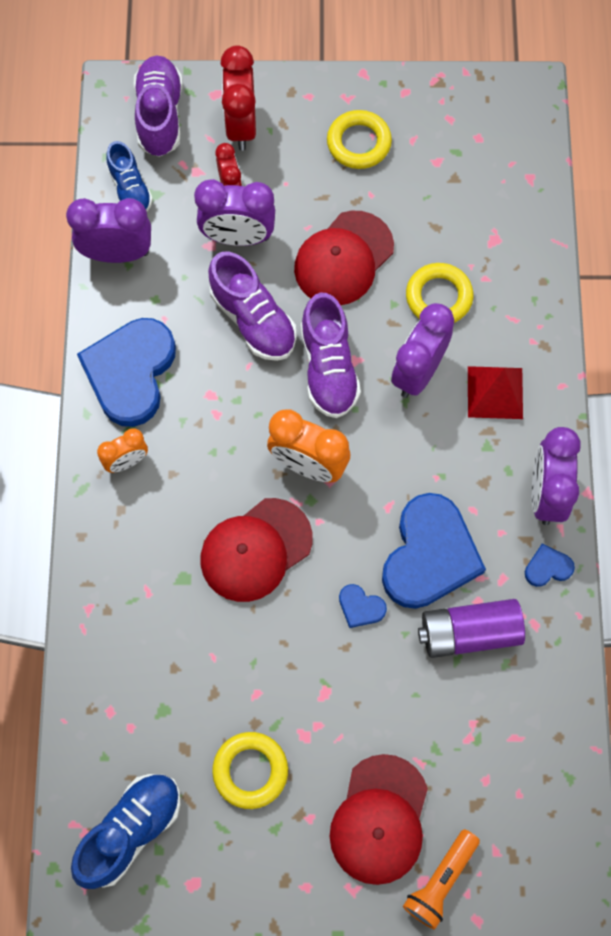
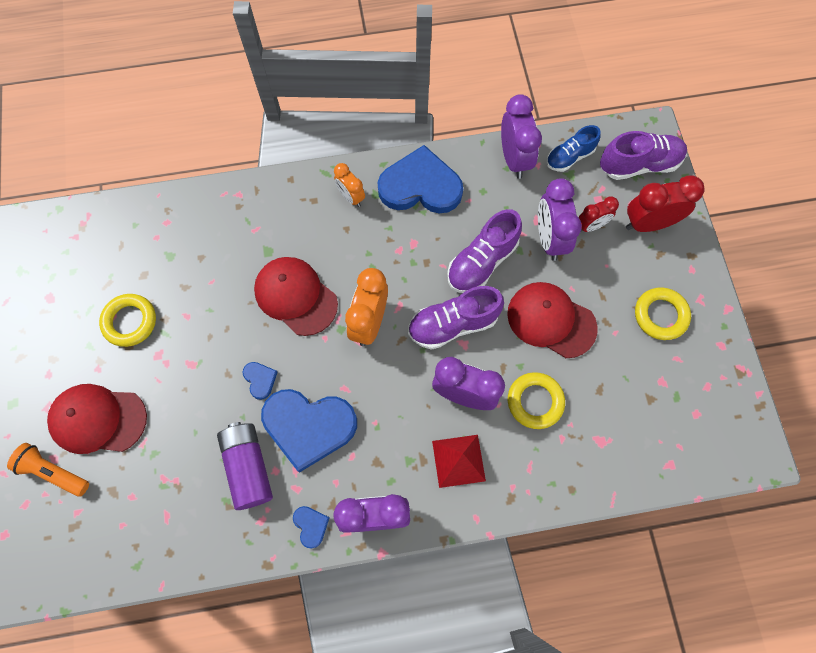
camera: 80 degrees right, 0 degrees up
(130, 831) = (85, 251): blue shoe -> none
(360, 607) = (260, 380): blue heart -> blue heart turned 135 degrees clockwise

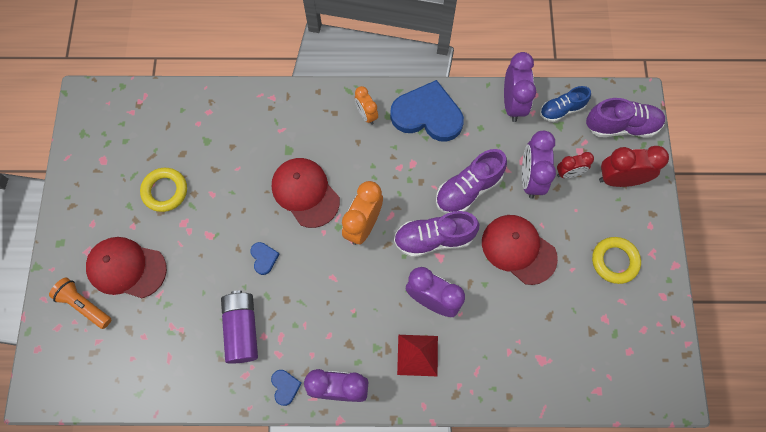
camera: 10 degrees right, 0 degrees up
(309, 426) = (297, 304): blue heart -> none
(535, 401) = (491, 316): yellow ring -> none

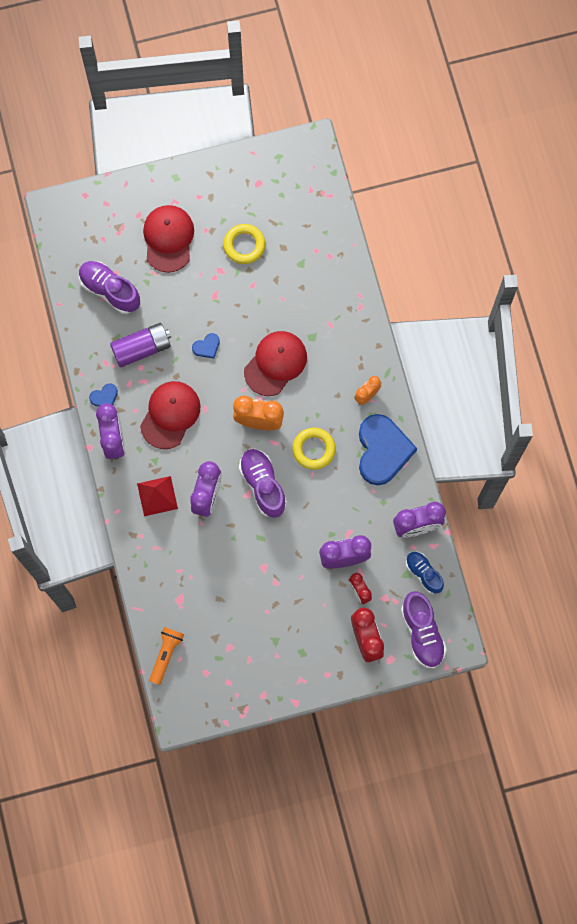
camera: 75 degrees right, 5 degrees up
(84, 305) = (129, 217): orange flashlight -> orange flashlight (166, 654)
(468, 189) = (318, 504): purple shoe -> purple shoe (110, 290)
(518, 249) = (272, 560): red cap -> red cap (170, 415)
(614, 261) = (284, 647): yellow ring -> yellow ring (313, 449)

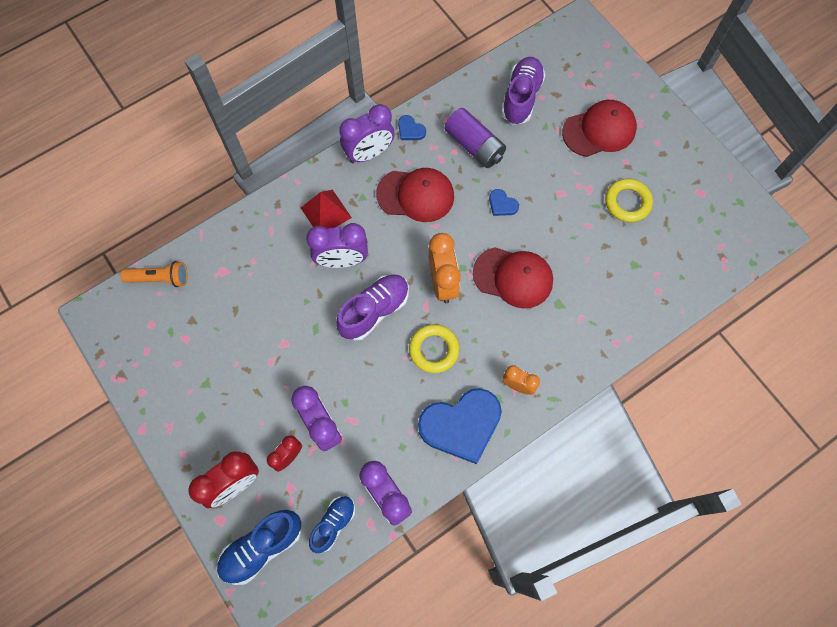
camera: 70 degrees right, 5 degrees down
(422, 632) = (262, 547): purple shoe -> blue shoe

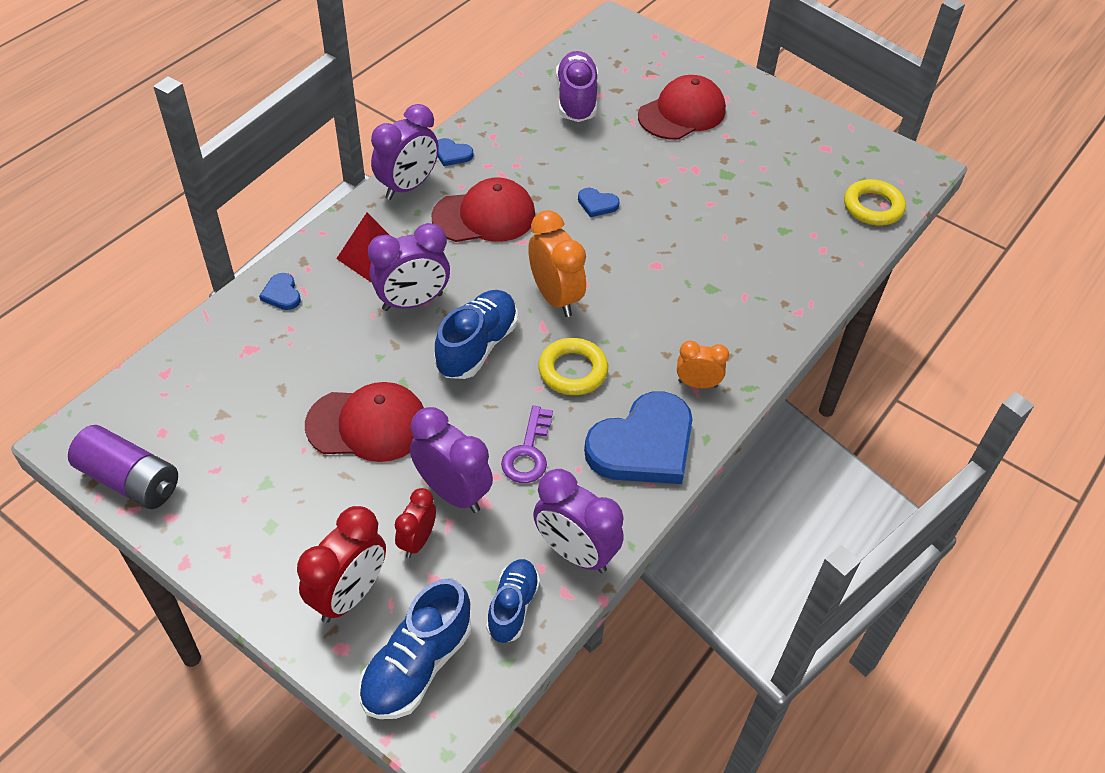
camera: 20 degrees left, 20 degrees down
(160, 278) = (160, 376): orange flashlight -> none
(255, 229) = (282, 294): none -> blue heart
(374, 311) = (477, 346): purple shoe -> blue shoe
(381, 408) = (528, 452): none -> purple key
(474, 146) = (538, 154): purple battery -> purple battery (130, 480)
(513, 277) = (642, 273): red cap -> red cap (367, 424)
(627, 202) = (746, 173): yellow ring -> yellow ring (873, 207)

